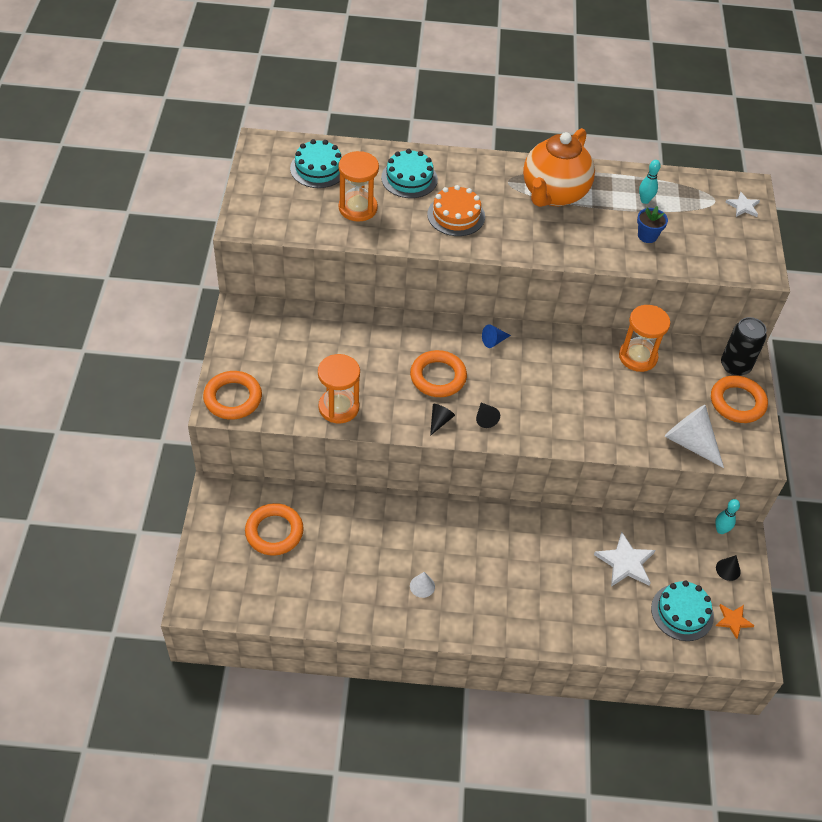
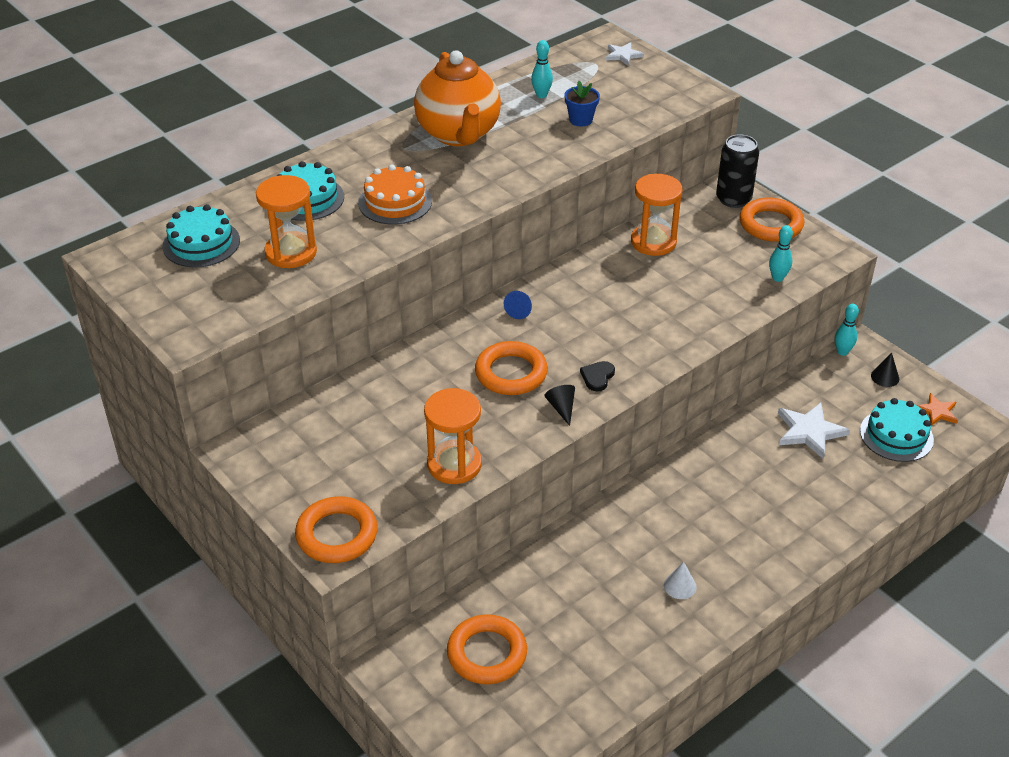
camera: 40 degrees left, 10 degrees down
(485, 418) = (597, 377): black cone -> black heart
(690, 442) = (777, 278): white cone -> turquoise bowling pin

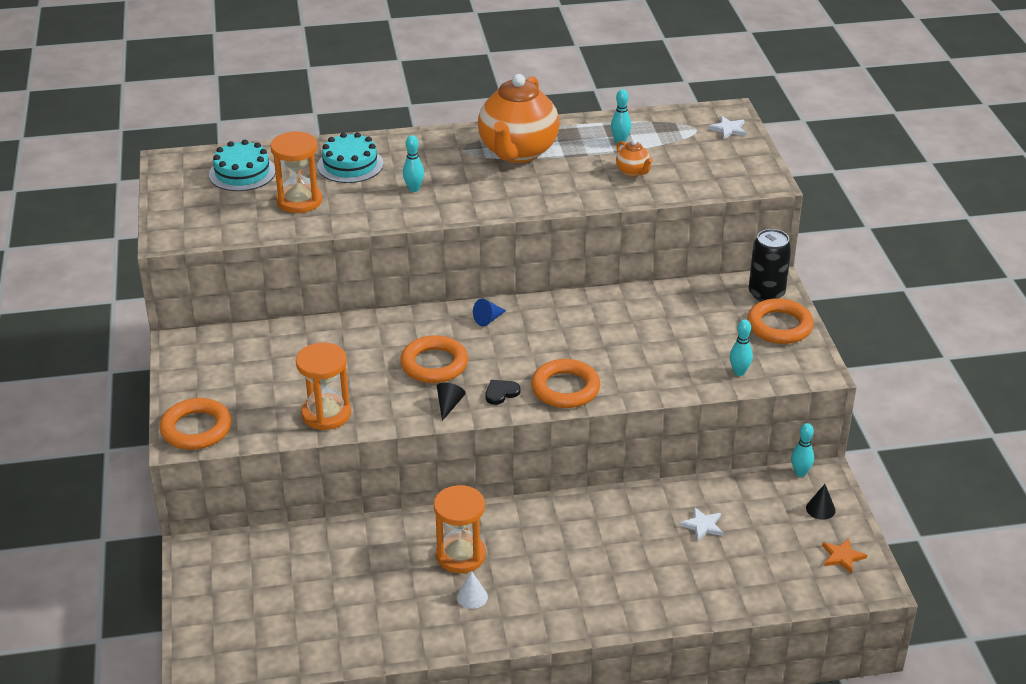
camera: 30 degrees right, 5 degrees down
(395, 202) = (414, 189): orange cake -> turquoise bowling pin
(487, 653) = (277, 579): orange ring -> orange ring (565, 388)
(580, 120) = (633, 172): blue flower pot -> orange teapot
(653, 242) = (656, 305): orange hourglass -> orange hourglass (460, 555)
(809, 432) = (702, 526): white star -> white star, size x0.60
(896, 435) = (782, 560): turquoise cake -> none

